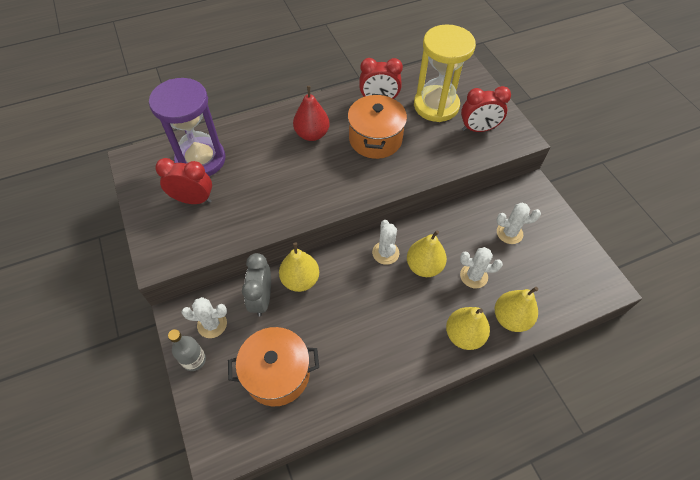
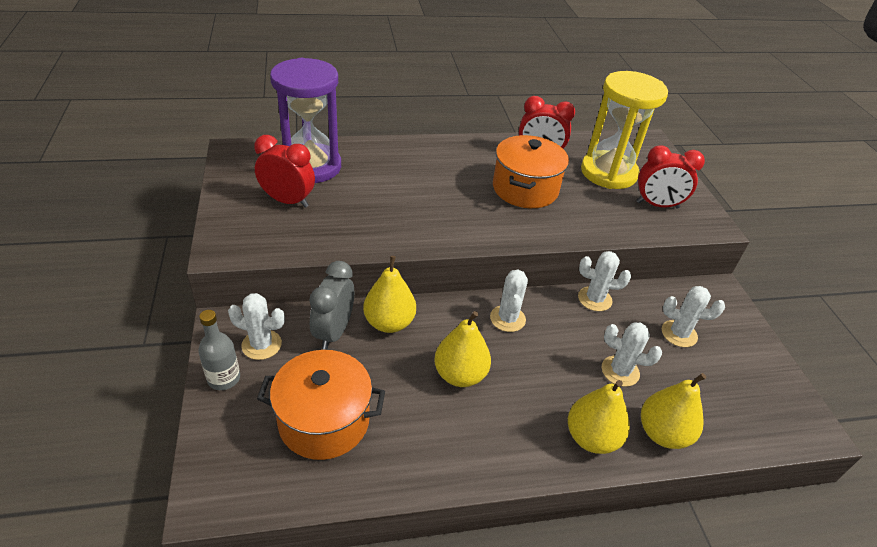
camera: 10 degrees right, 15 degrees down
(312, 134) = (449, 169): red pear -> none
(424, 266) = (555, 345): yellow pear -> yellow pear (460, 375)
(445, 218) = (594, 299): none -> white cactus

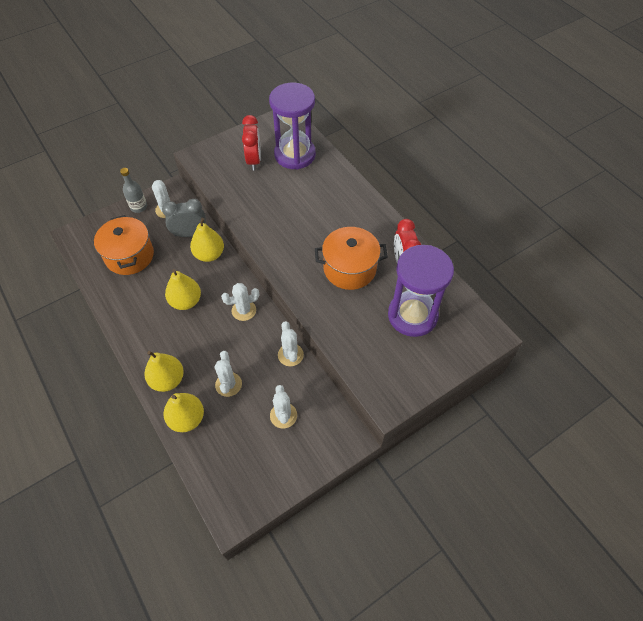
camera: 70 degrees right, 15 degrees up
(608, 173) = (412, 315): yellow hourglass -> purple hourglass
(657, 205) = (389, 358): red clock -> none

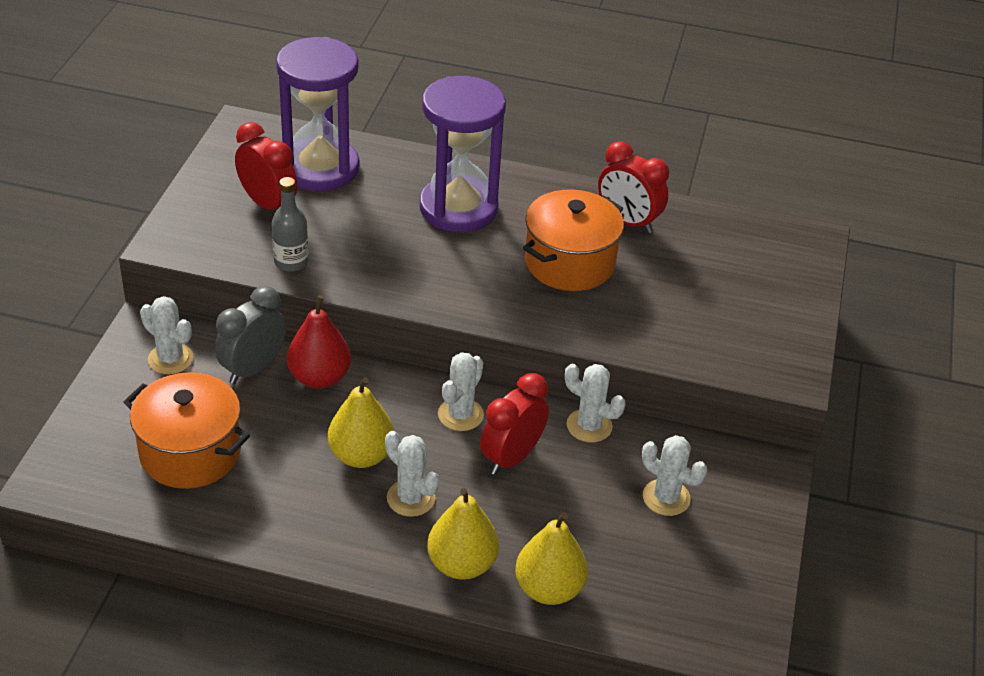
camera: 45 degrees left, 15 degrees down
(138, 207) = (116, 380): grey bottle -> grey bottle (291, 262)
(209, 254) = (319, 377): yellow pear -> red pear
(228, 384) = (552, 512): white cactus -> white cactus (411, 498)
(241, 346) = (511, 457): none -> red clock
(412, 315) = (706, 270): purple hourglass -> purple hourglass (458, 208)

